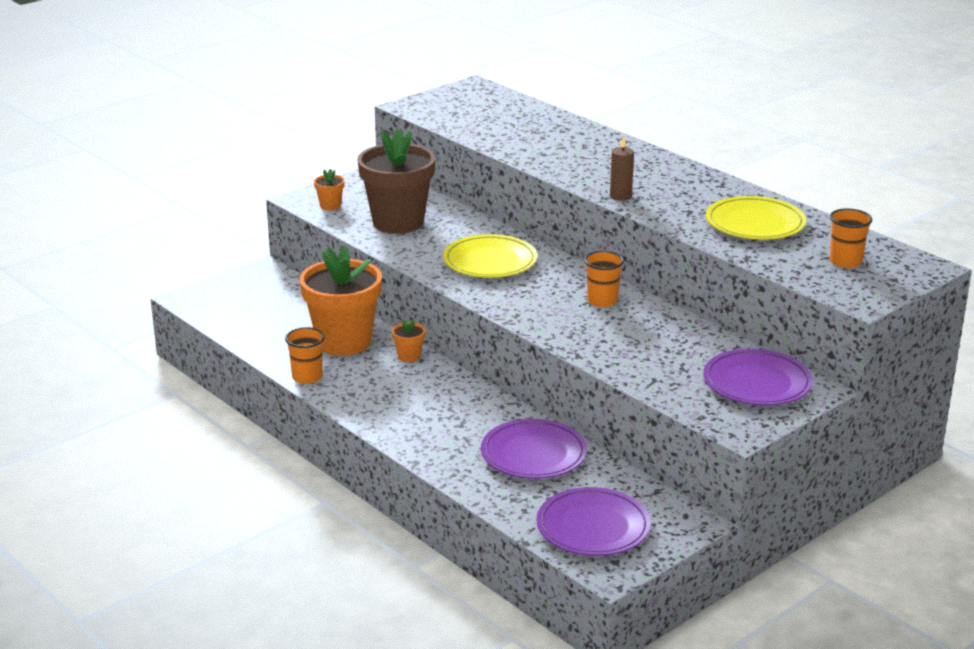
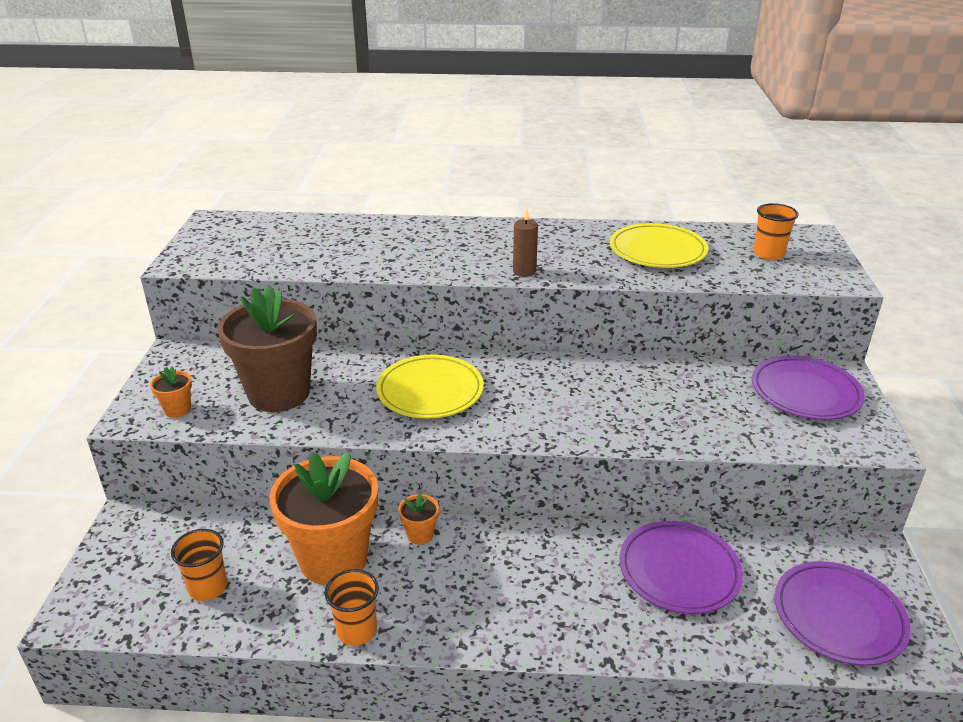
camera: 45 degrees left, 5 degrees up
(602, 301) = (581, 380): orange cup -> orange cup (208, 587)

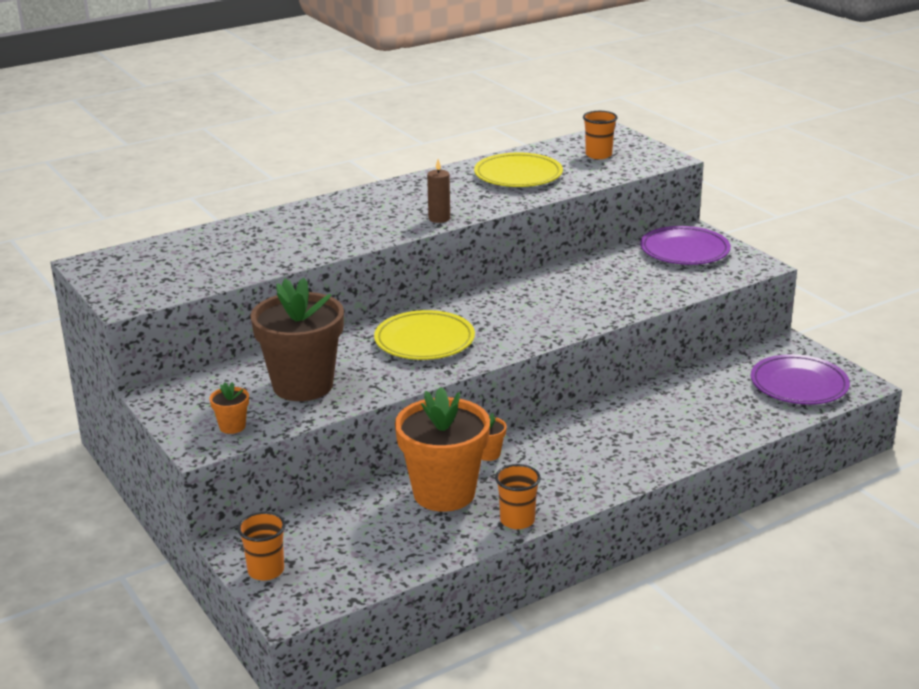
camera: 35 degrees left, 5 degrees down
(208, 587) = (371, 549): orange cup -> orange cup (266, 570)
(679, 571) = (685, 401): purple plate -> none

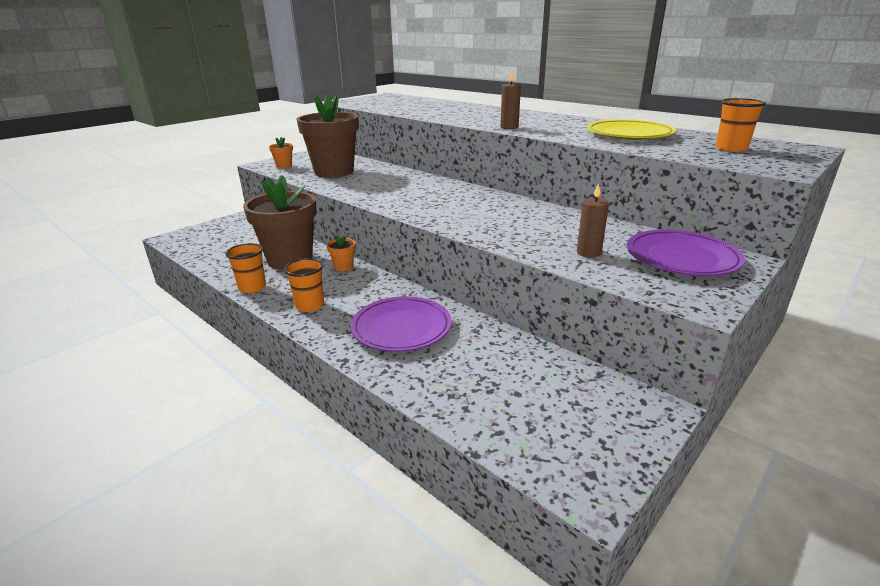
camera: 75 degrees right, 0 degrees up
(266, 570) = (212, 228): orange cup -> orange cup (310, 305)
(424, 340) = (406, 189): yellow plate -> none
(444, 493) = (290, 259): orange flower pot -> brown flower pot
(661, 281) = (588, 253): none -> brown candle
(799, 385) = (548, 425): purple plate -> purple plate (401, 328)

